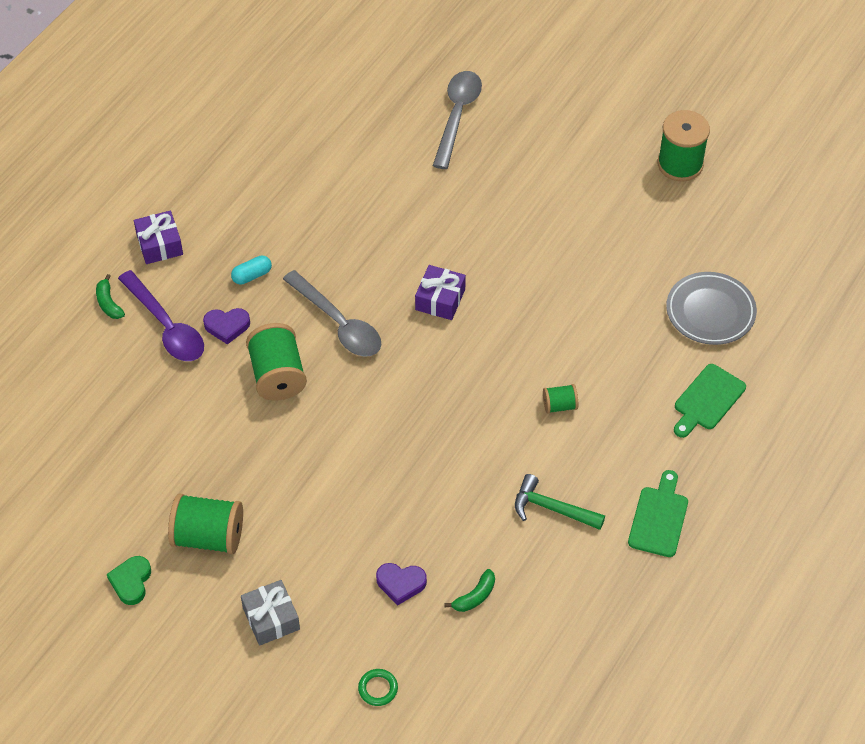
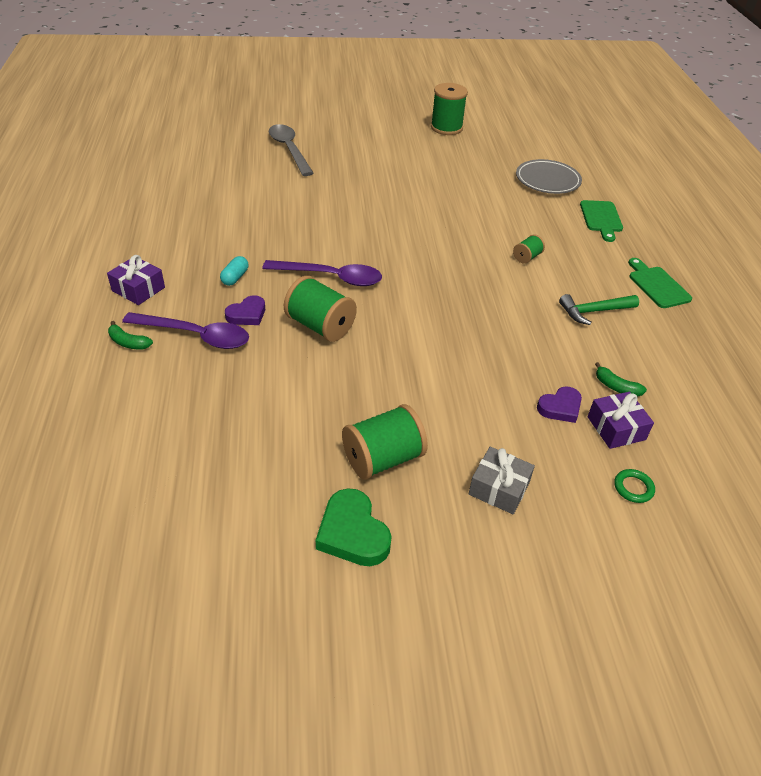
camera: 40 degrees left, 10 degrees down
(131, 582) = (352, 533): green heart -> green heart, size x1.50
(338, 323) = (331, 277): grey spoon -> purple spoon
(440, 299) = (385, 237): purple gift -> purple gift (616, 428)
(475, 596) = (616, 387): green banana -> green banana turned 120 degrees clockwise

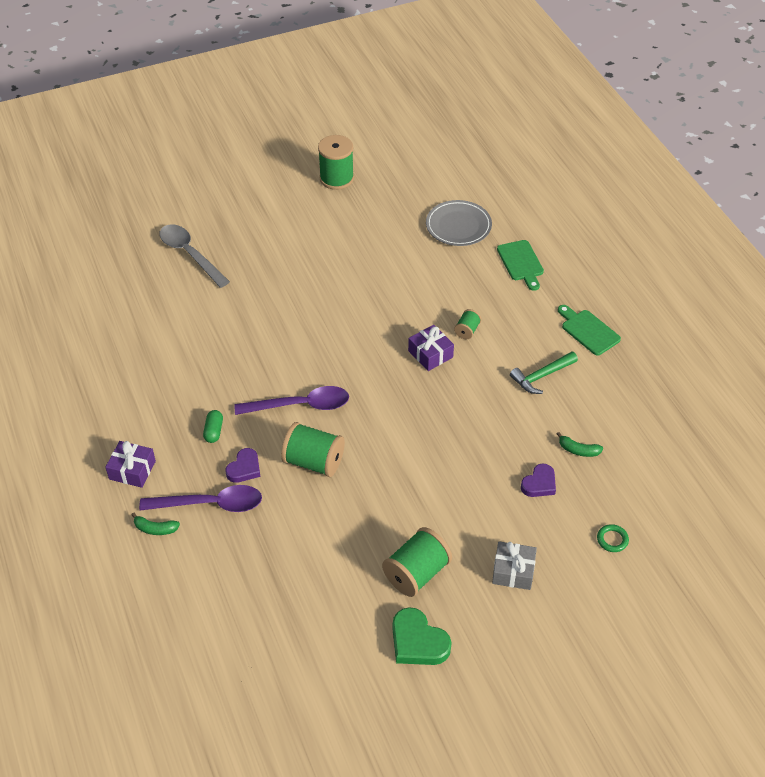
camera: 15 degrees left, 5 degrees up
(235, 277) = (214, 431): turquoise capsule -> green capsule
(616, 428) = (587, 490): purple gift -> purple gift (430, 354)

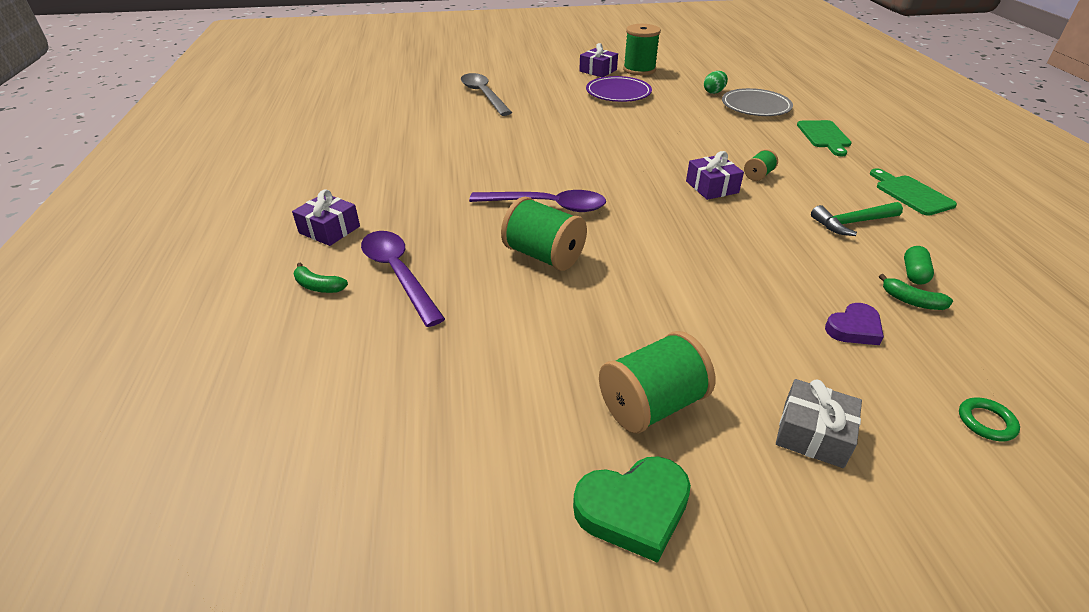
camera: 15 degrees right, 10 degrees down
(210, 504) = (398, 274): purple spoon -> purple spoon turned 135 degrees counterclockwise
(214, 431) = (439, 212): green capsule -> green capsule (914, 273)
(244, 468) = (457, 248): purple heart -> none
(294, 188) = (598, 70): none -> purple gift
(324, 226) = (618, 93): none -> purple plate
(417, 207) = (714, 92): none -> green egg
(418, 642) = (633, 509): green heart -> green heart turned 75 degrees counterclockwise

